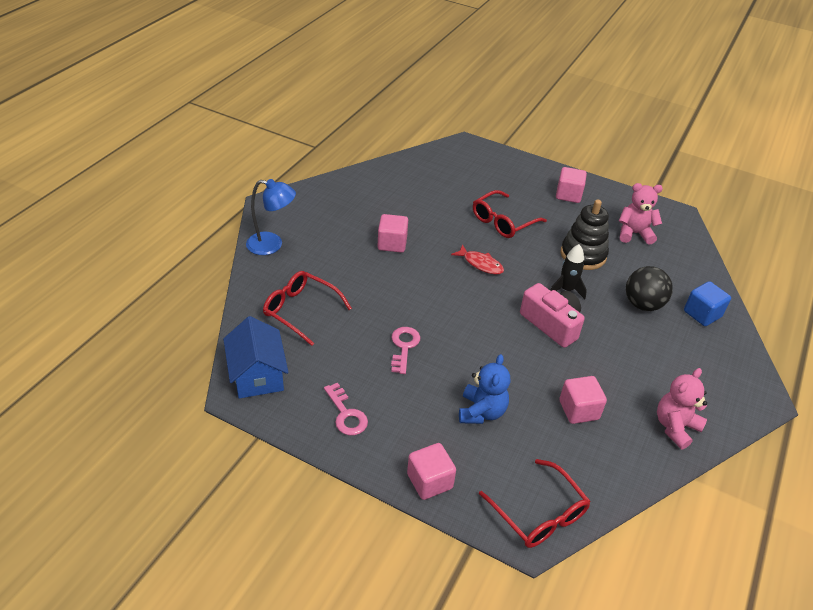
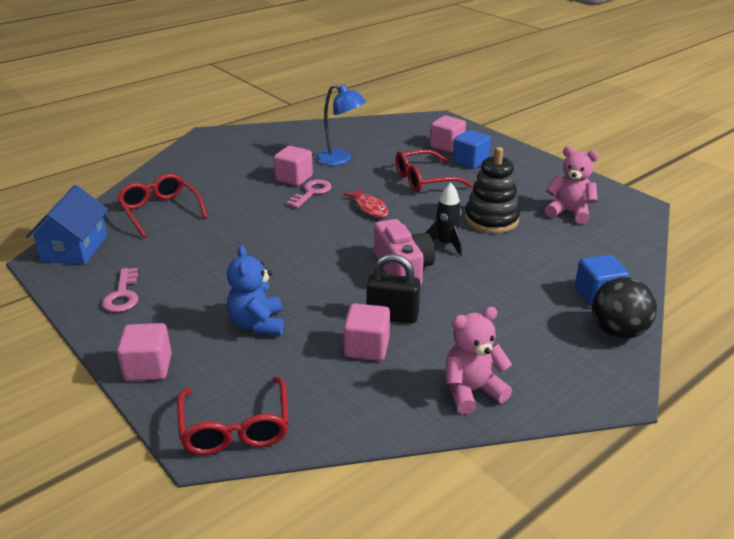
camera: 25 degrees right, 10 degrees down
(272, 245) = (182, 162): blue lamp -> blue lamp (340, 160)
(404, 347) = (229, 256): pink key -> pink key (311, 193)
(481, 412) = (257, 324): blue teddy bear -> blue teddy bear turned 135 degrees clockwise
(525, 192) = (470, 162): none -> blue cube
(568, 195) = (517, 170): pink cube -> pink cube (447, 146)
(576, 373) = (392, 315): none -> black padlock
(642, 304) = (527, 273): black ball -> black ball (618, 331)

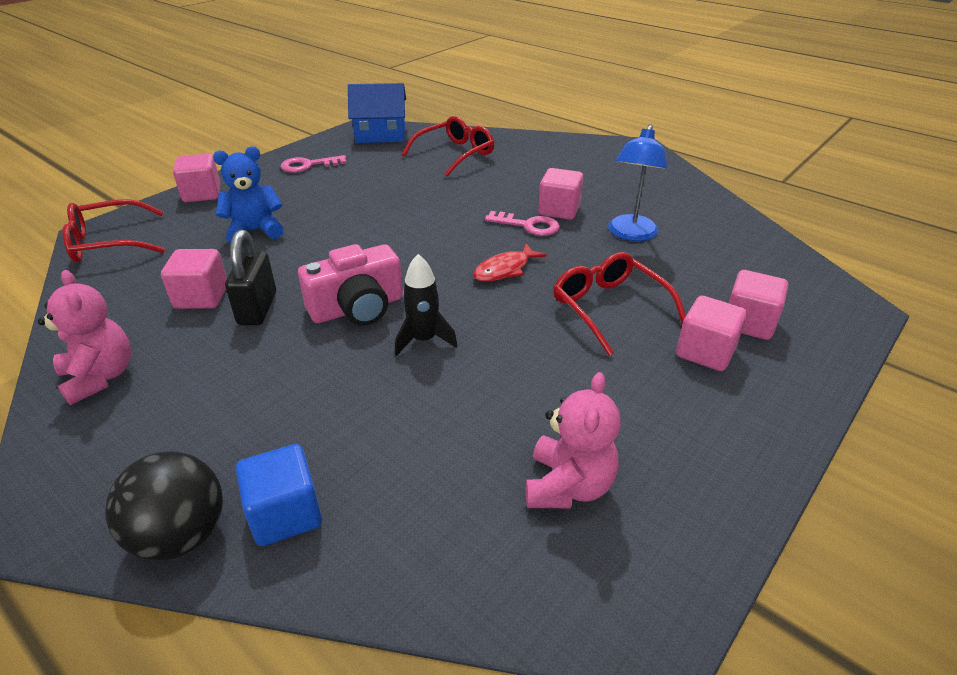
camera: 80 degrees right, 5 degrees up
(470, 162) = (705, 352): blue cube -> pink cube
(491, 220) = (507, 382): black stacking toy -> none

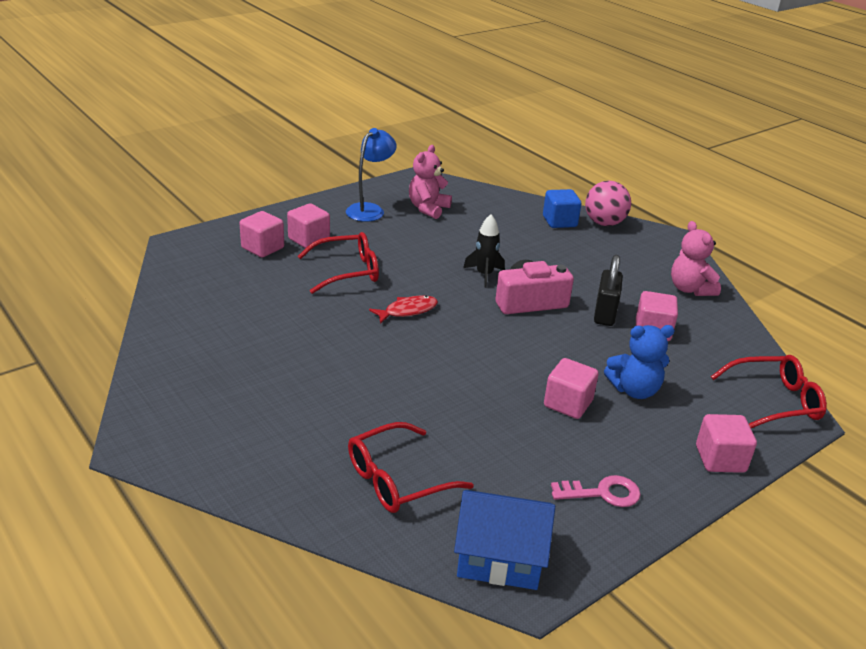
camera: 170 degrees left, 5 degrees down
(181, 535) = (604, 223): black ball -> pink ball
(528, 225) = (364, 348): pink key -> none
(559, 210) = (322, 361): pink cube -> pink cube (568, 403)
(609, 308) = (347, 271): red glasses -> red glasses turned 90 degrees counterclockwise
(630, 234) = (276, 322): blue lamp -> blue lamp (370, 209)

